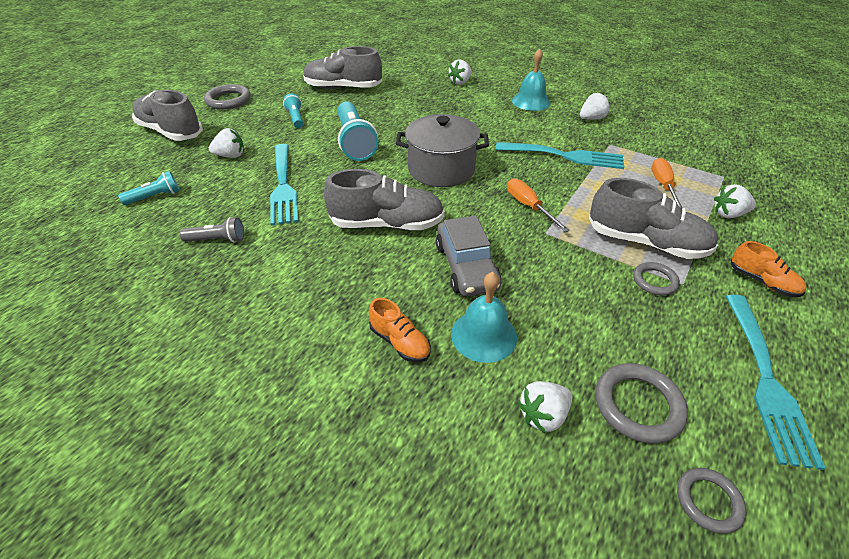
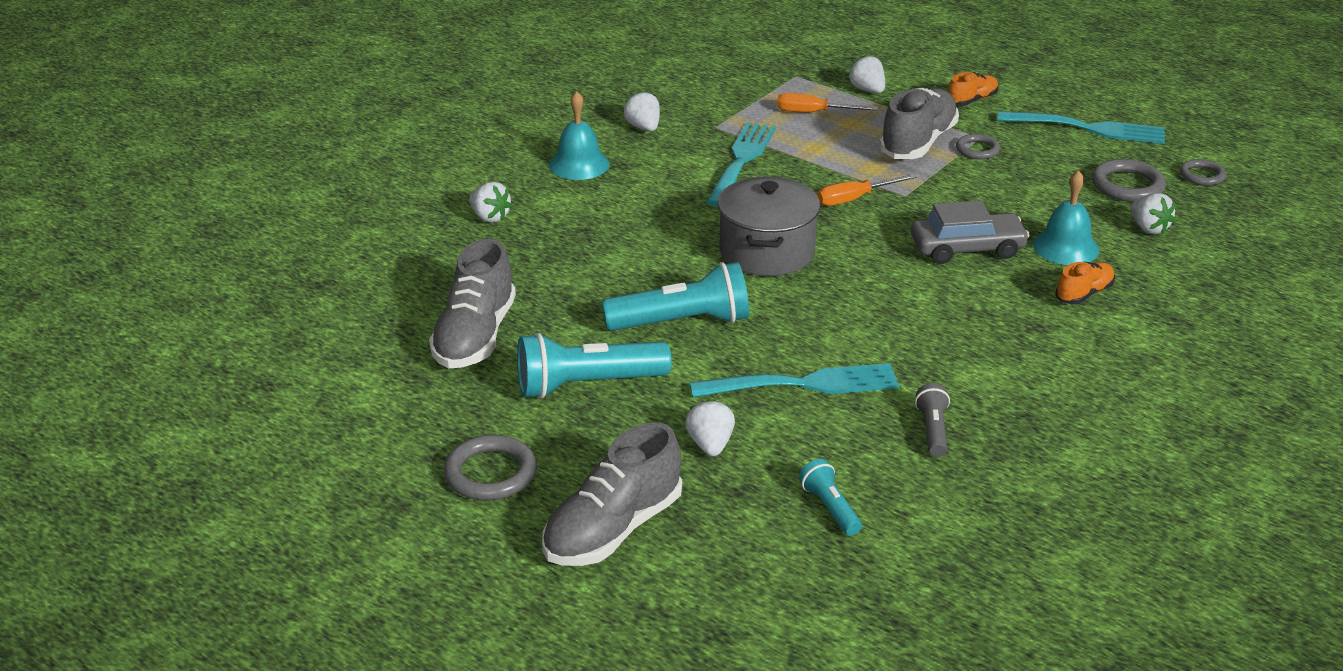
camera: 85 degrees left, 10 degrees down
(296, 118) = (587, 385): turquoise flashlight -> turquoise flashlight, size x1.92
(387, 224) = (892, 297): grey shoe -> none
(728, 214) = (867, 90): white strawberry -> white strawberry turned 150 degrees clockwise

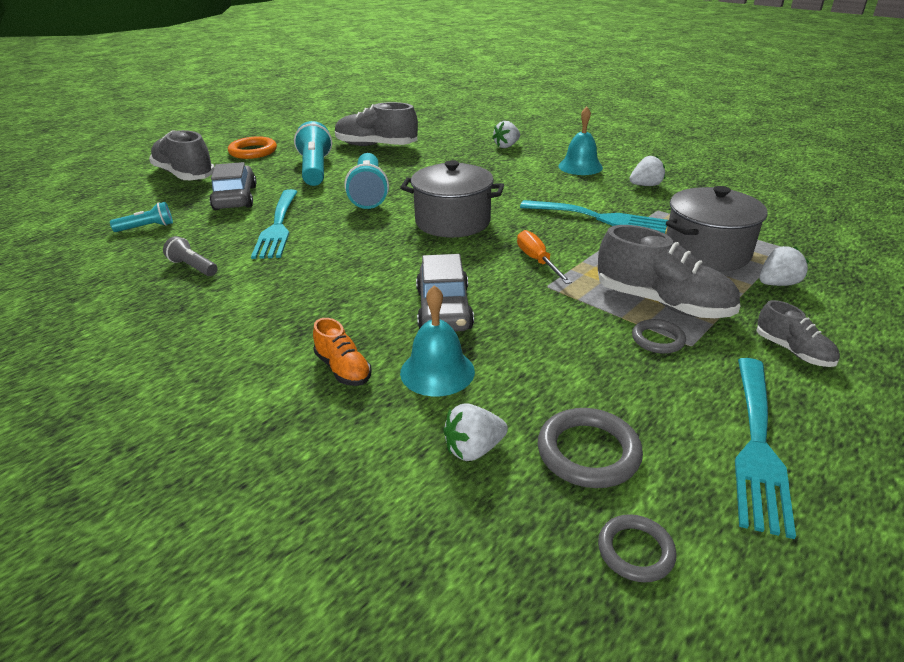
camera: 95 degrees right, 0 degrees up
(490, 473) = (253, 151): grey ring -> orange ring
(710, 445) = (235, 198): white strawberry -> grey car
(813, 113) = (706, 252): orange screwdriver -> grey pot
(933, 430) = (193, 267): grey flashlight -> grey flashlight turned 150 degrees counterclockwise
(972, 100) = (793, 351): orange shoe -> grey shoe

